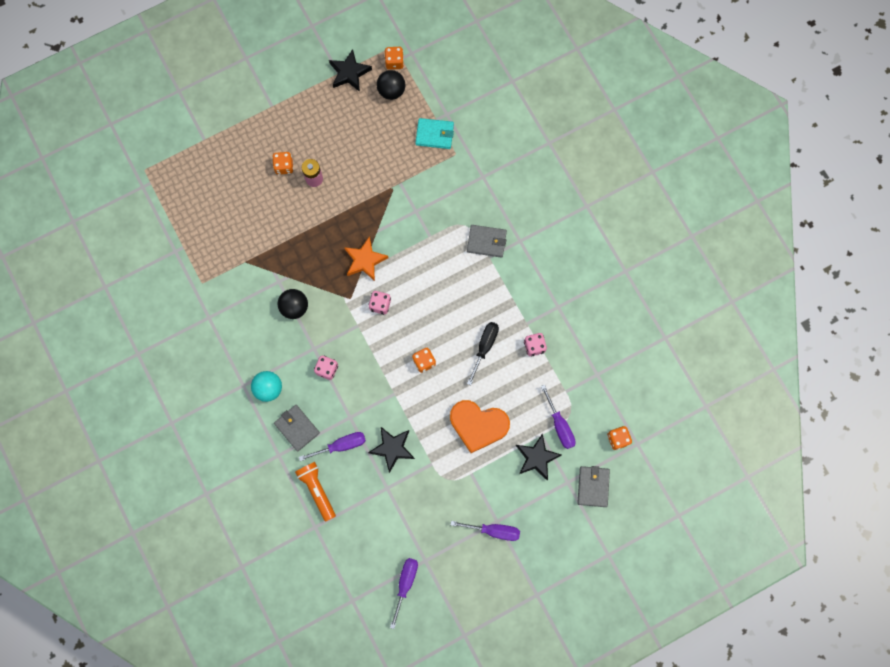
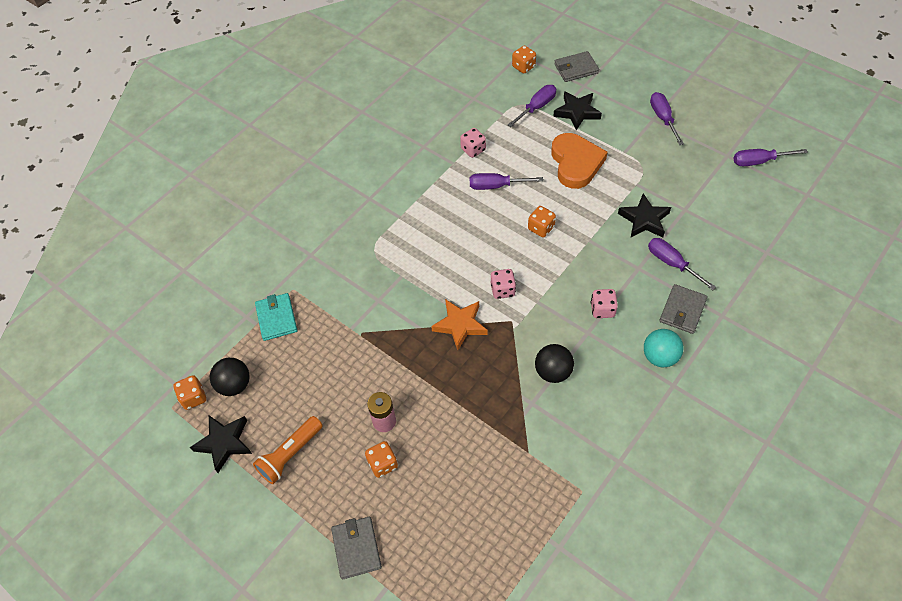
camera: 110 degrees left, 20 degrees down
(317, 490) = (730, 265): orange flashlight -> orange flashlight (290, 454)
(484, 347) = (496, 186): black screwdriver -> purple screwdriver
(486, 242) = (383, 224): grey wallet -> grey wallet (356, 548)

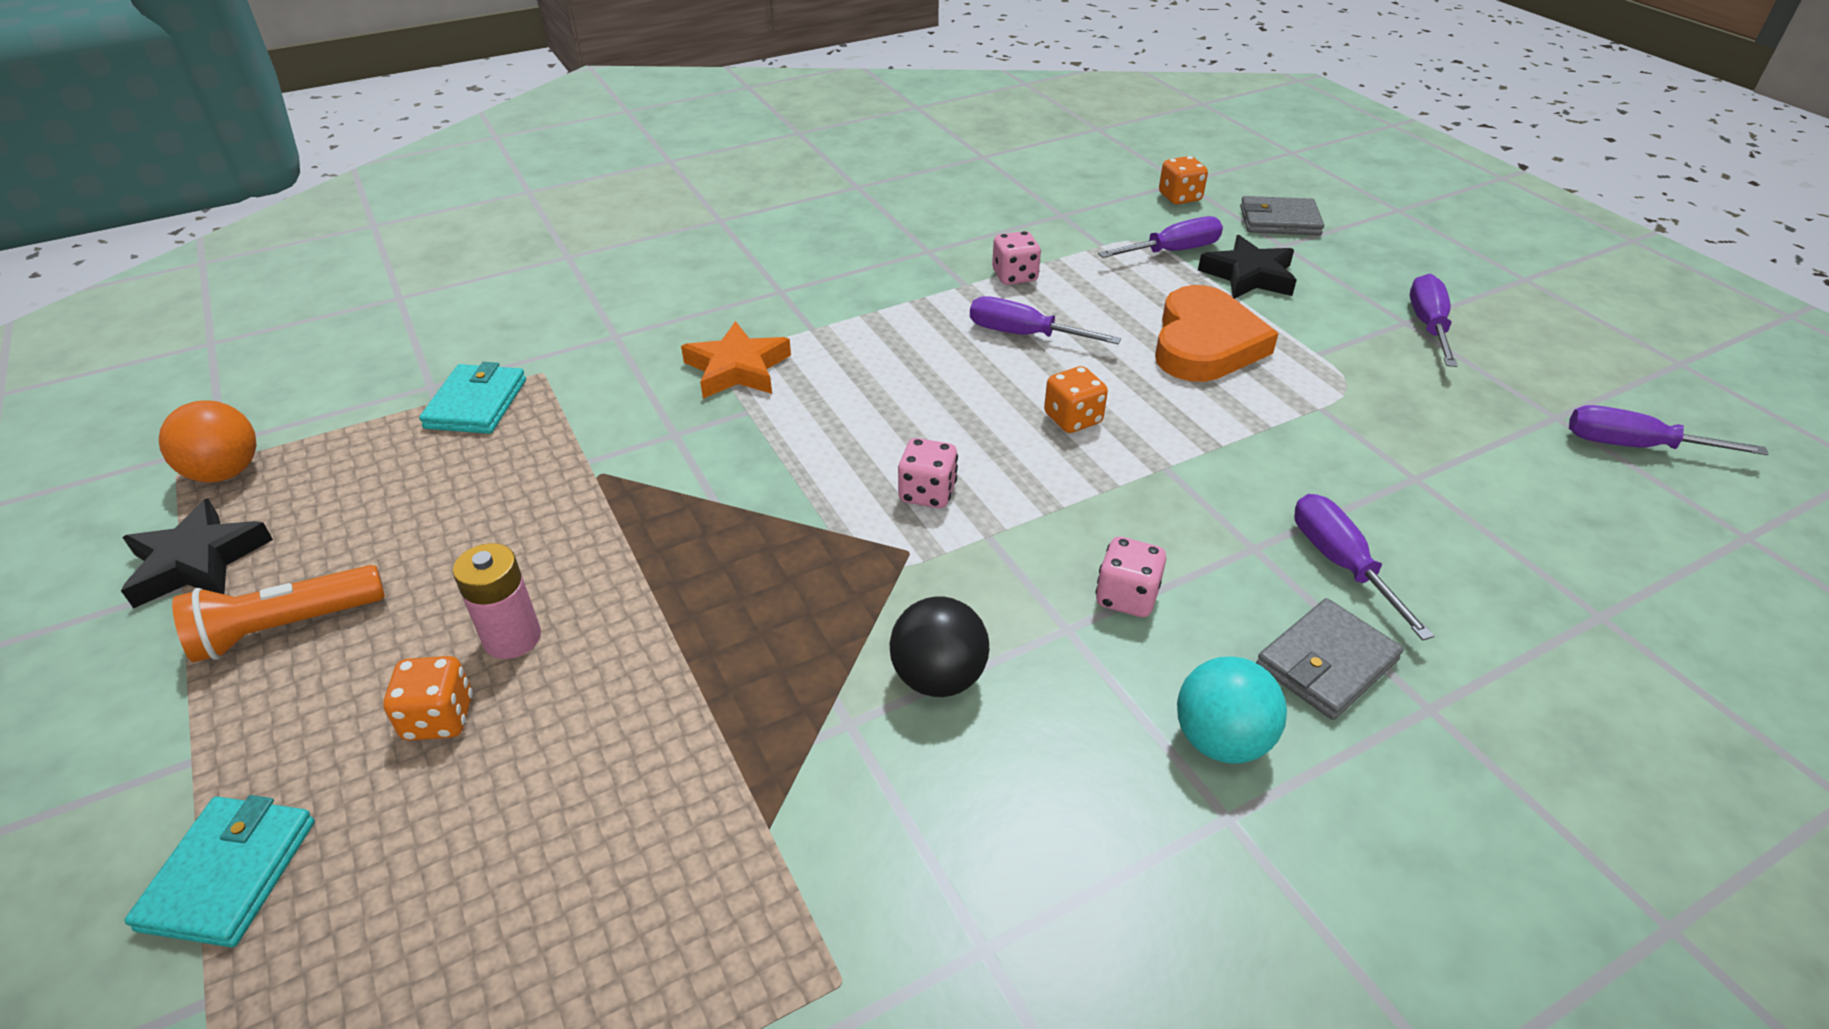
camera: 20 degrees right, 15 degrees down
(193, 398) = (226, 472): orange dice -> orange ball
(234, 385) = (310, 477): black ball -> none
(356, 548) = (229, 874): grey wallet -> turquoise wallet
(460, 325) = (798, 523): orange star -> orange star (737, 369)
(644, 220) = (1309, 469): black star -> none

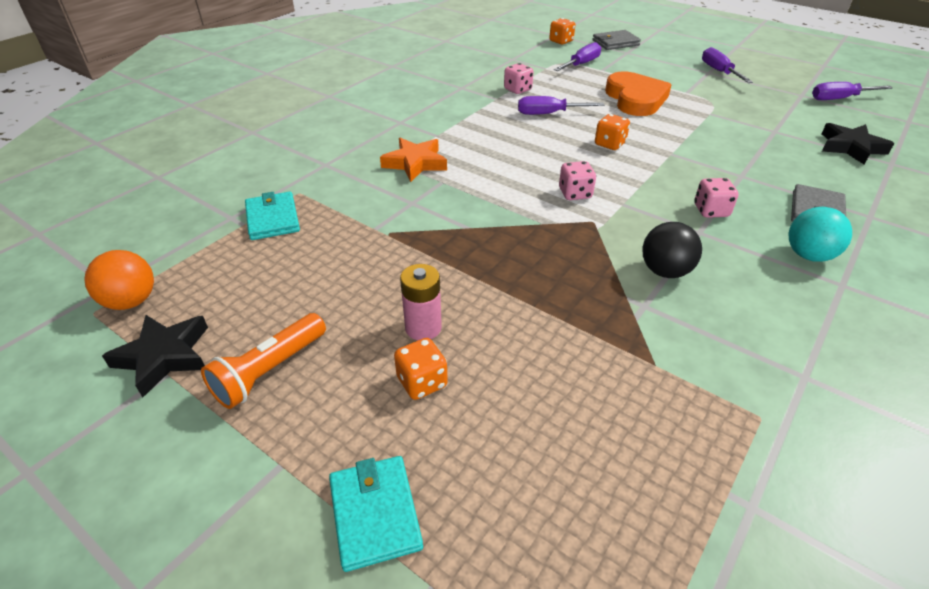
camera: 25 degrees left, 0 degrees up
(1249, 276) = (625, 67): black star -> black star (850, 147)
(1341, 564) = (781, 172): purple screwdriver -> none

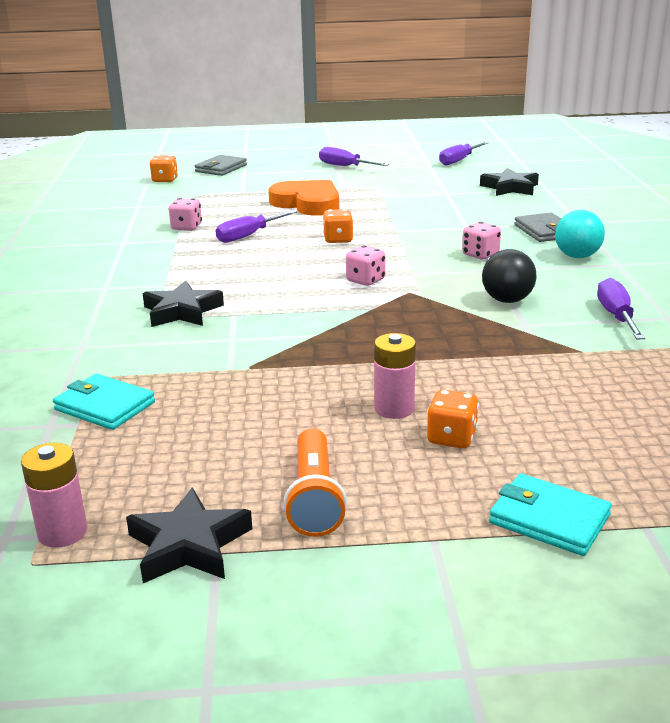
camera: 40 degrees left, 15 degrees down
(131, 301) = (62, 532): orange ball -> pink battery
(415, 163) = (182, 311): orange star -> black star
(581, 64) = (216, 192): purple screwdriver -> purple screwdriver (616, 316)

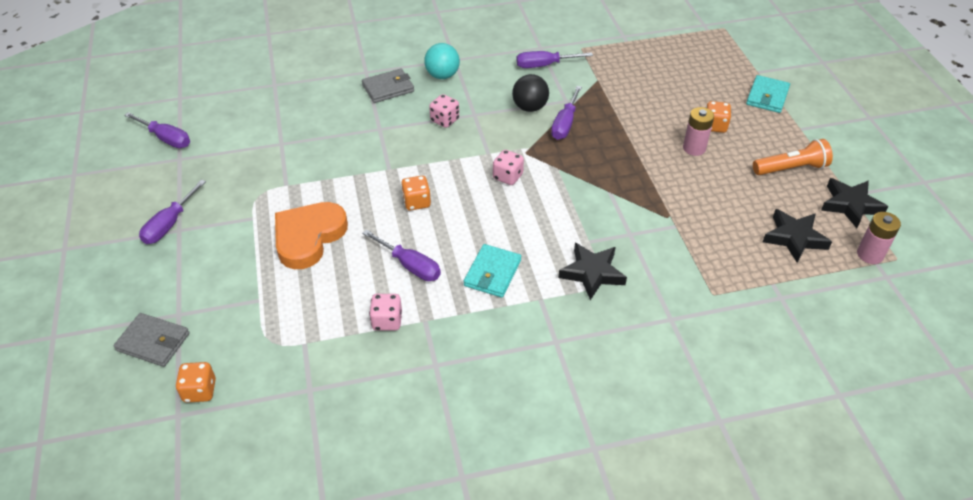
camera: 100 degrees left, 20 degrees up
(105, 406) = (747, 276): turquoise wallet -> turquoise wallet (492, 273)
(468, 319) = (565, 124): none -> purple screwdriver
(510, 188) = (268, 105): black star -> black star (794, 238)

